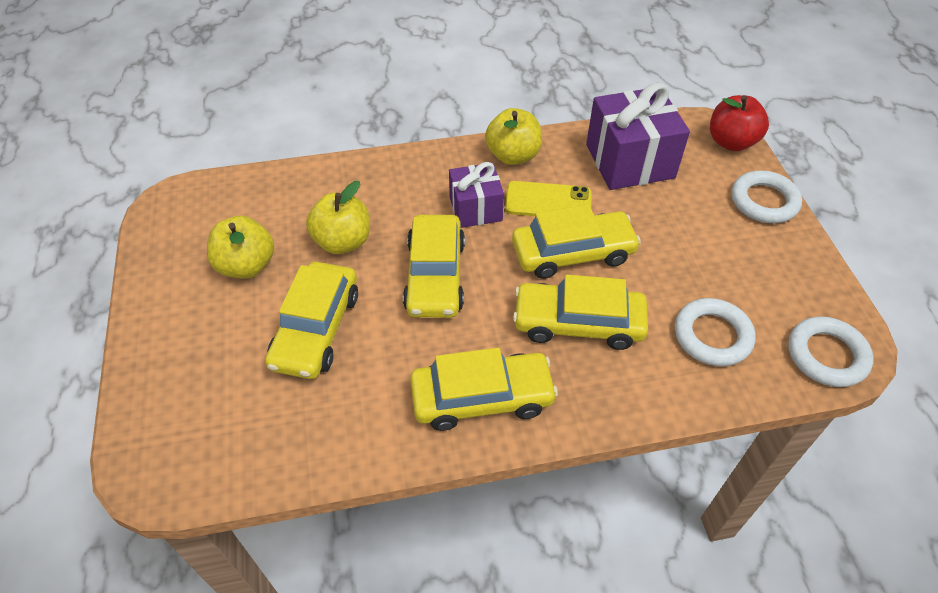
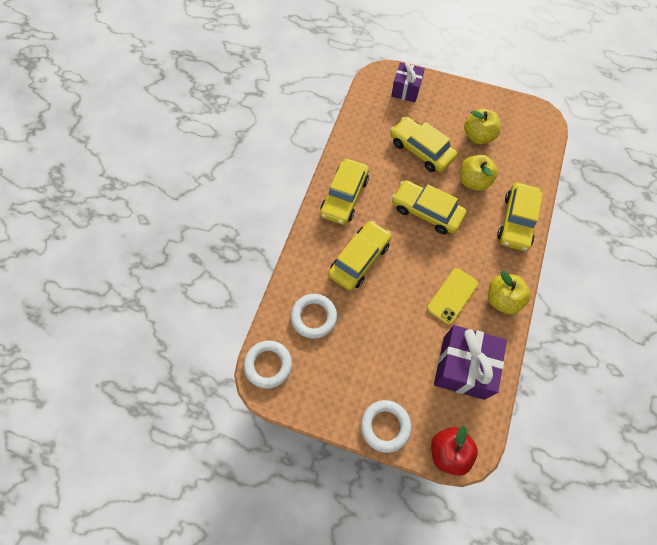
camera: 120 degrees right, 15 degrees up
(475, 209) = (466, 254): purple gift -> purple gift (406, 90)
(573, 253) = (406, 285): yellow car -> yellow car (516, 221)

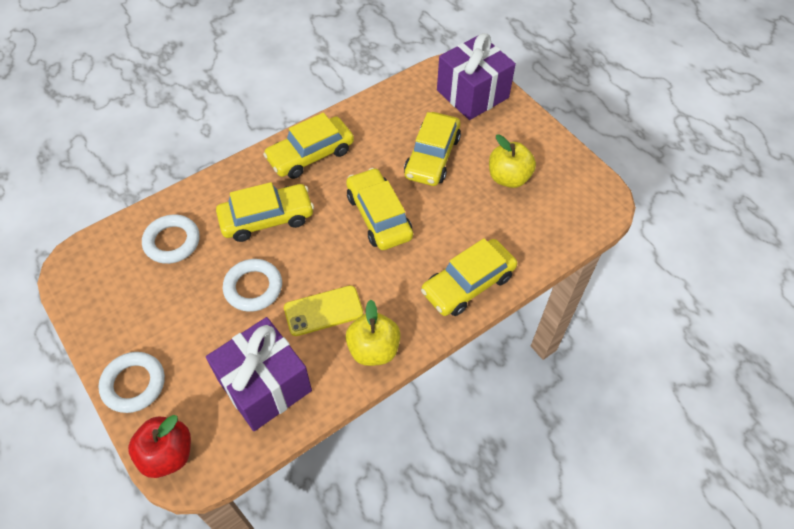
camera: 35 degrees right, 10 degrees down
(268, 365) = (90, 256): white ring -> white ring (253, 288)
(406, 90) = (472, 94): purple gift -> purple gift, size x1.64
(421, 150) = (432, 156): yellow car -> yellow car turned 150 degrees counterclockwise
(473, 181) = (459, 217): yellow apple -> none

